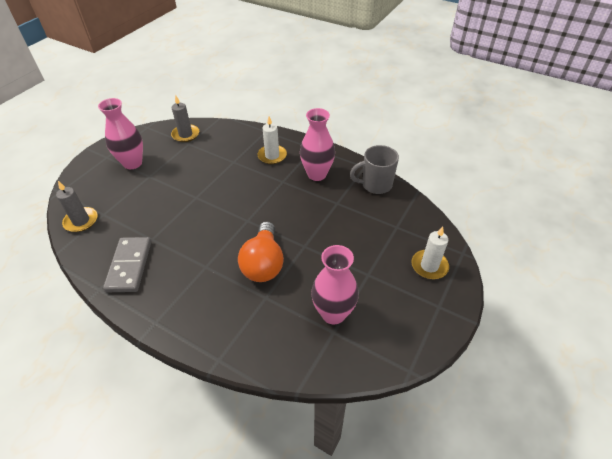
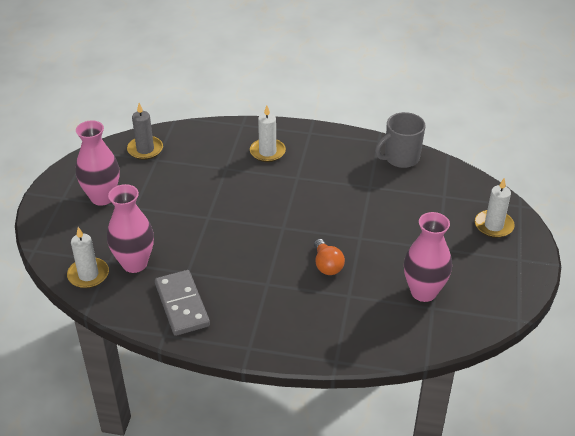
camera: 20 degrees left, 5 degrees down
(81, 221) = (88, 275): grey candle -> white candle
(263, 263) = (327, 265): orange light bulb -> orange light bulb, size x0.59
(317, 174) = (331, 161): pink vase -> pink vase (134, 263)

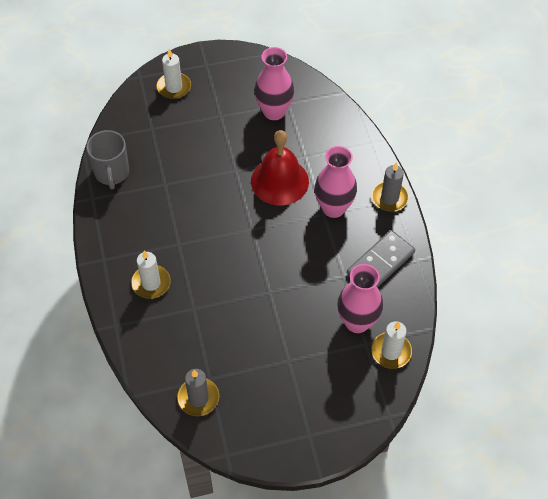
camera: 115 degrees left, 15 degrees up
(102, 197) = (289, 398): pink vase -> pink vase (333, 208)
(253, 344) = (389, 198): none -> grey candle
(327, 265) = (279, 181): orange light bulb -> red bell
(400, 158) = (112, 173): grey mug -> grey mug turned 45 degrees clockwise

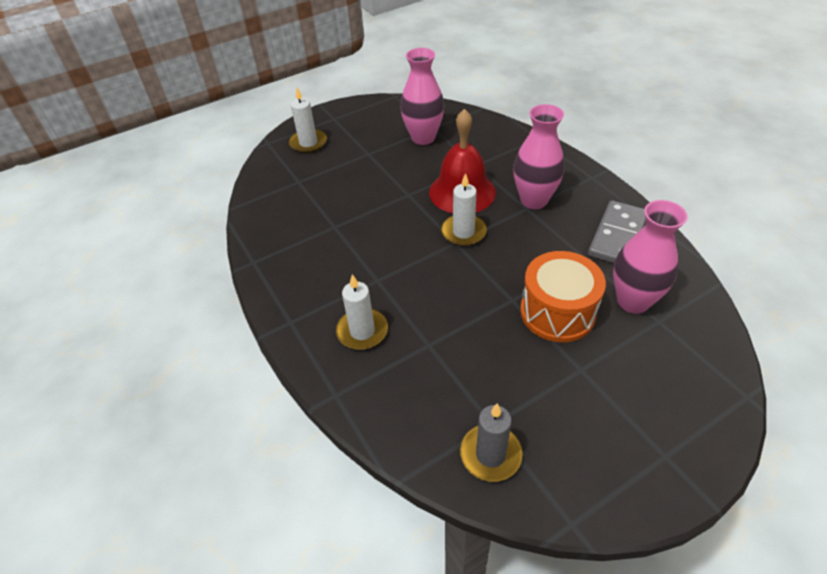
camera: 15 degrees left, 10 degrees down
(112, 173) = (268, 232): grey mug -> none
(297, 313) = (557, 312): none -> orange drum
(389, 198) = (585, 177): grey candle -> none
(391, 351) = (693, 321): white candle -> white candle (463, 232)

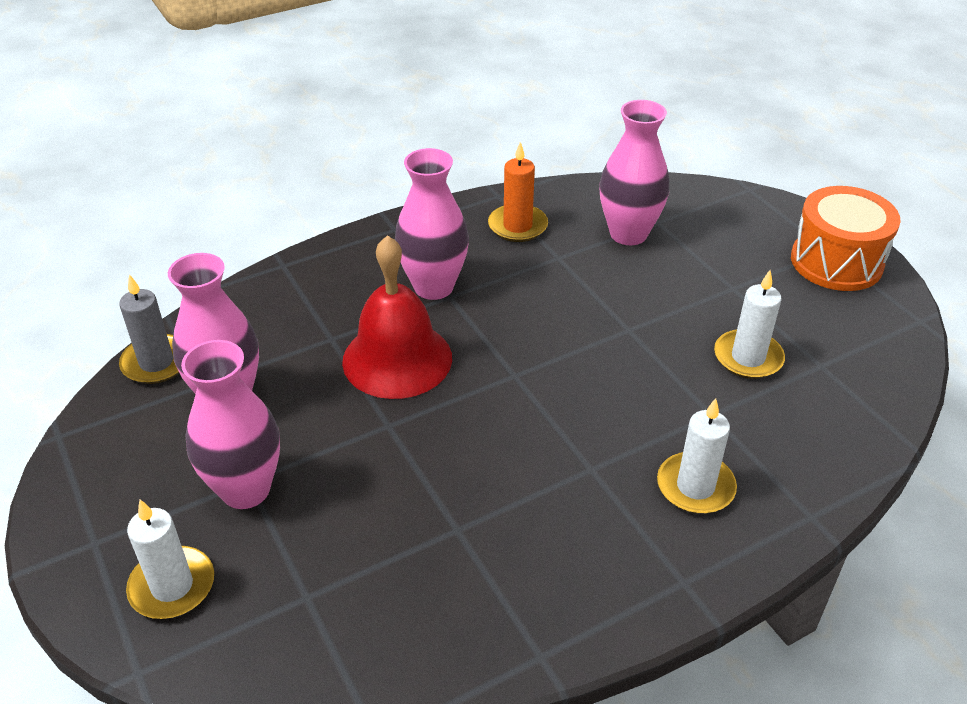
camera: 90 degrees left, 5 degrees down
(362, 153) = (245, 489): none -> pink vase
(463, 232) = (493, 364): white candle -> white candle (748, 357)
(490, 454) = (861, 370): grey candle -> grey candle (156, 362)
(557, 312) = (648, 293): orange drum -> orange drum (836, 262)
(617, 236) = (517, 226): grey domino -> orange candle

